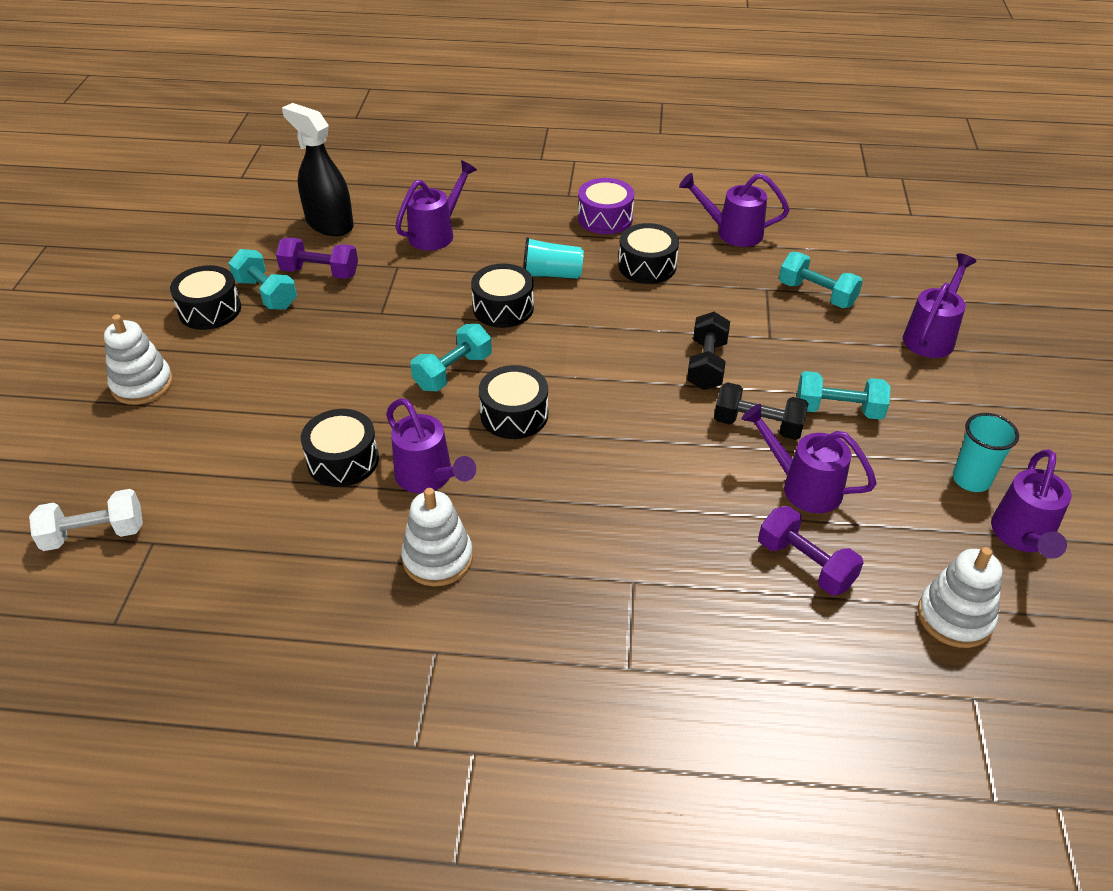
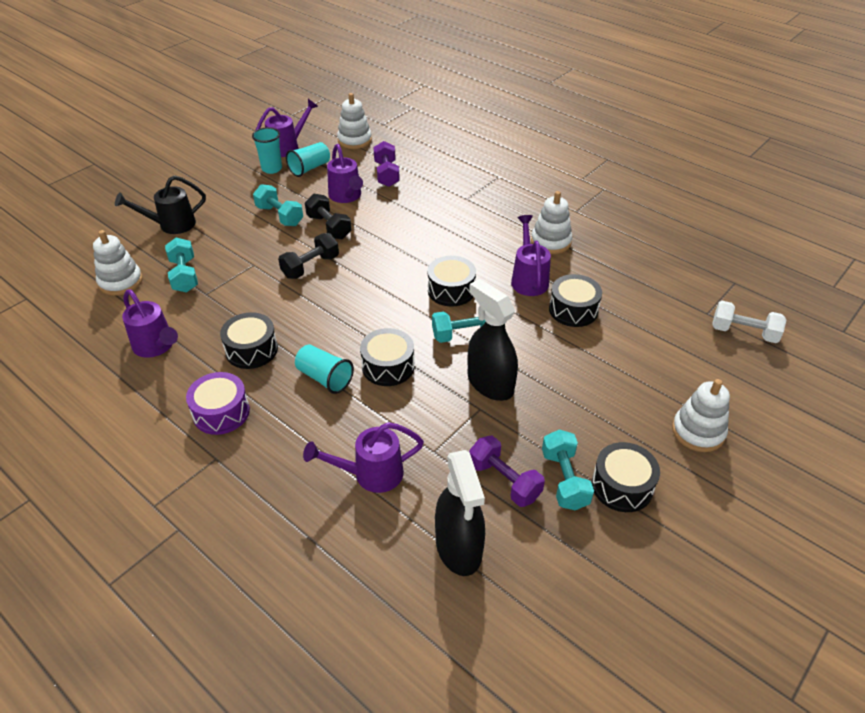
camera: 145 degrees left, 0 degrees up
(387, 337) = (490, 383): none -> black spray bottle
(862, 261) = (120, 282): none -> white stacking toy
(925, 511) = (310, 168): none -> turquoise cup
(931, 336) = (172, 225): purple watering can -> black watering can

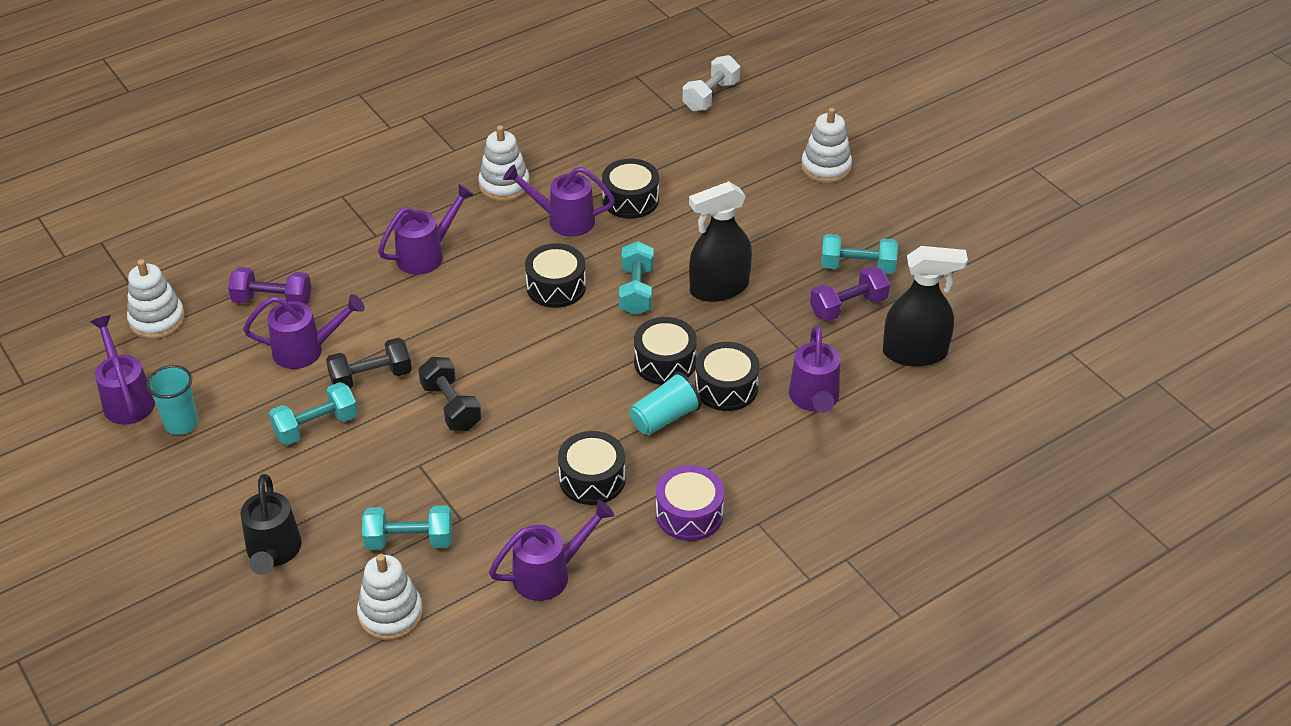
camera: 75 degrees left, 0 degrees up
(310, 168) = (207, 380): turquoise cup -> none
(457, 223) = (426, 255): none -> purple watering can
(622, 486) = (874, 233): black drum -> black drum (726, 387)

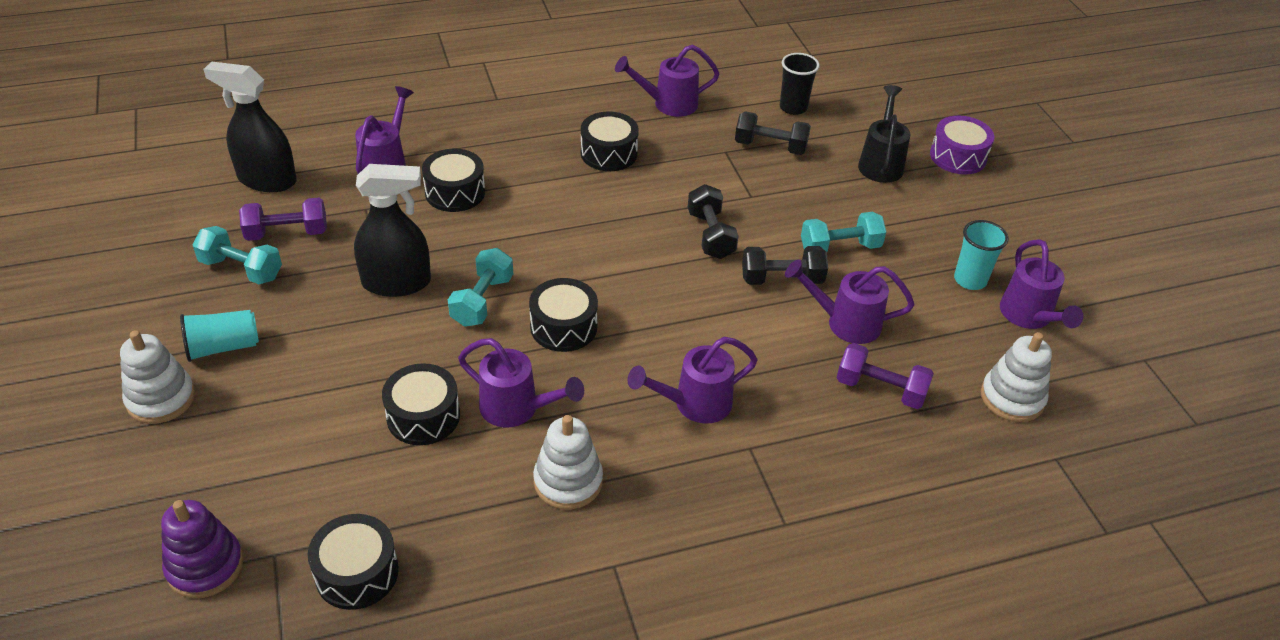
camera: 165 degrees left, 0 degrees up
(390, 614) = (793, 107): white stacking toy -> black cup
(409, 540) = (770, 146): turquoise dumbbell -> black dumbbell
(664, 418) = (524, 182): turquoise cup -> turquoise cup (223, 347)
(665, 362) = (496, 226): black drum -> black drum (357, 573)
(689, 514) = (545, 115): purple drum -> purple drum (958, 156)
(710, 96) = (205, 566): white dumbbell -> purple stacking toy

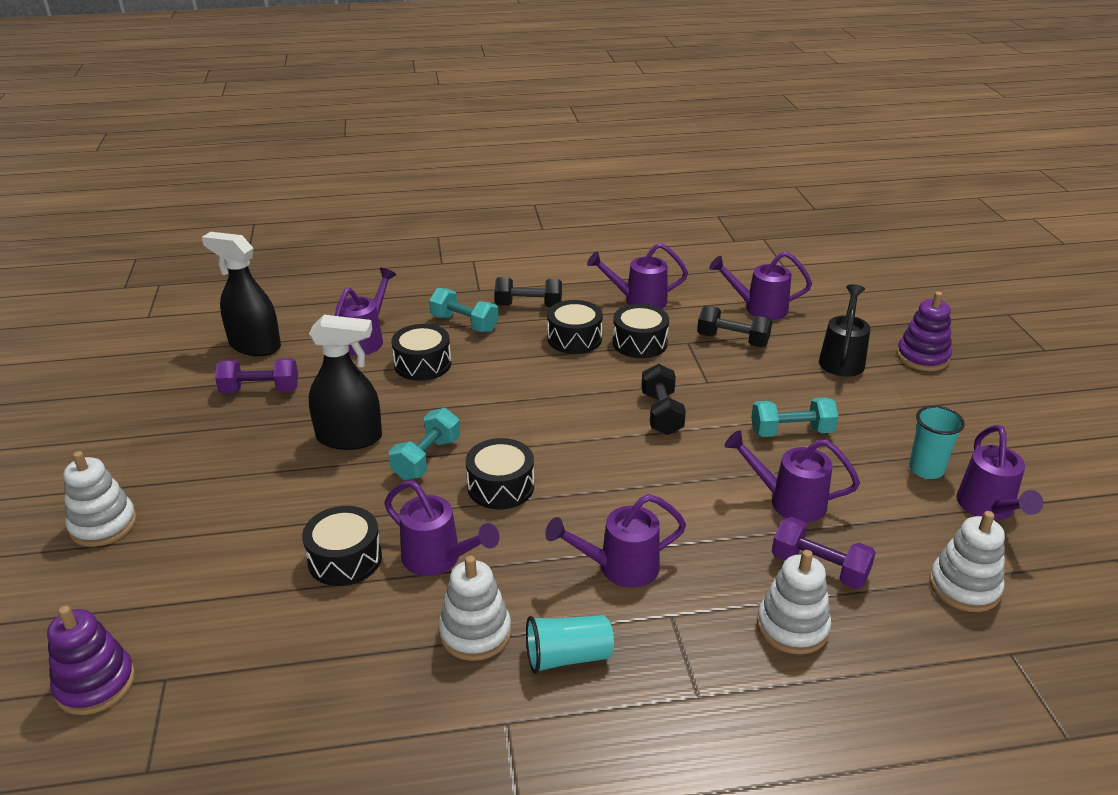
camera: 10 degrees right, 10 degrees down
(223, 347) = (174, 483): turquoise cup -> turquoise cup (568, 657)
(241, 269) = (210, 418): turquoise dumbbell -> turquoise dumbbell (464, 324)
(357, 573) = (241, 704): black drum -> black drum (639, 343)
(782, 279) = (728, 457): black dumbbell -> black dumbbell (528, 306)
(793, 107) = (759, 308): black cup -> purple watering can
(862, 450) = (792, 627): none -> white stacking toy
(958, 156) = (922, 357): purple drum -> purple stacking toy

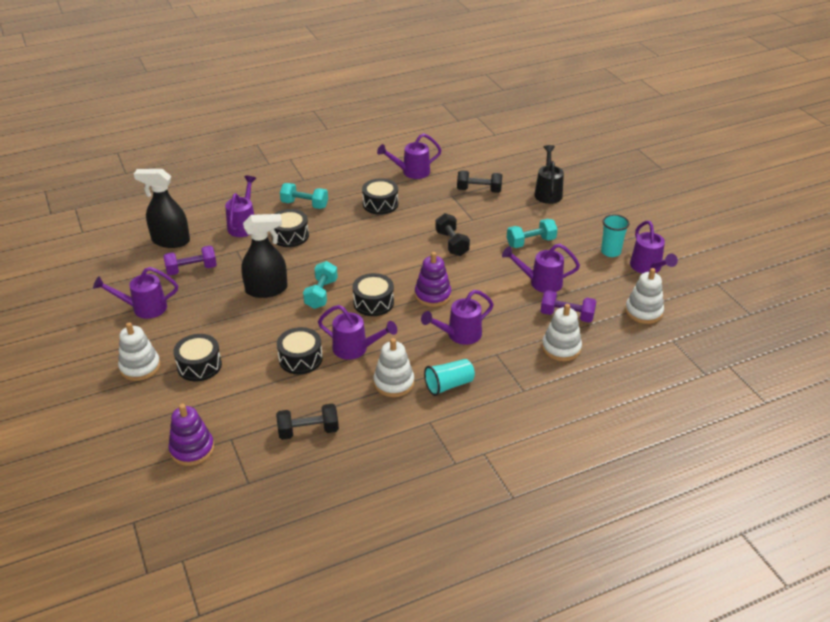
camera: 15 degrees left, 5 degrees up
(528, 306) = (341, 186): black dumbbell -> black dumbbell (308, 431)
(639, 343) = (422, 200): black drum -> black drum (199, 365)
(759, 308) = (489, 166): purple watering can -> purple watering can (144, 308)
(922, 357) = (594, 184): purple stacking toy -> purple stacking toy (432, 295)

